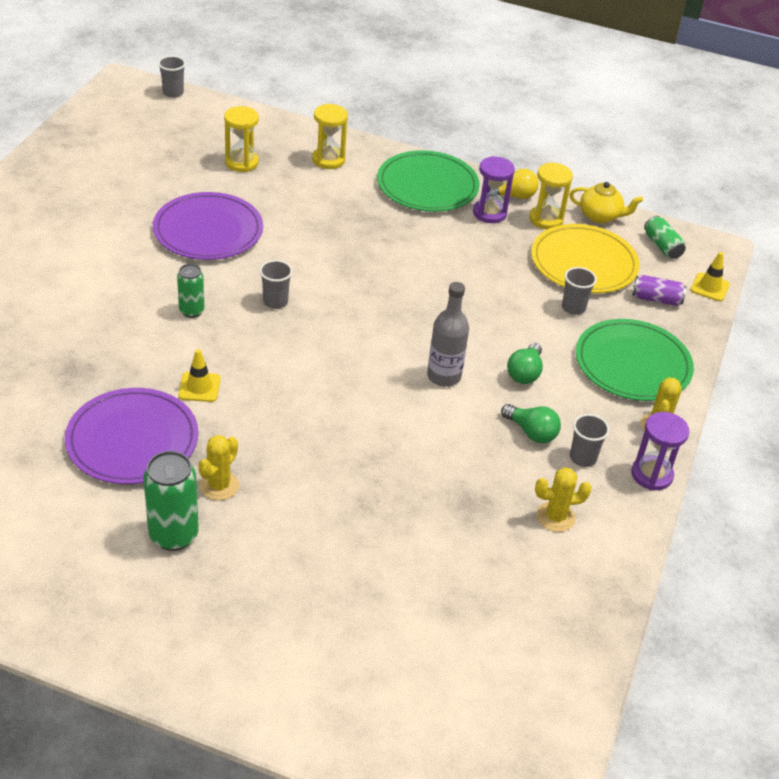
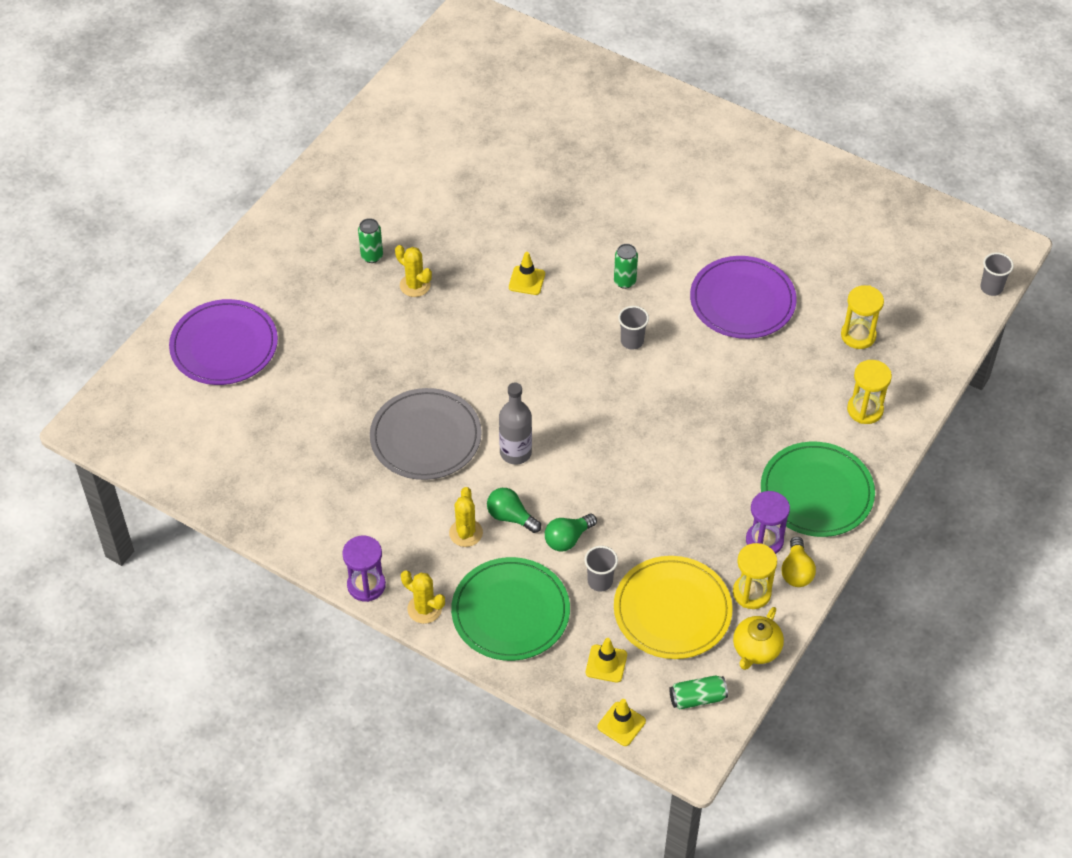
camera: 105 degrees right, 10 degrees up
(132, 440) = (473, 237): purple plate -> purple plate (224, 345)
(173, 535) = (372, 256): green can -> green can, size x0.61
(445, 449) = (425, 437): none -> grey plate
(531, 432) = (434, 505): green light bulb -> green light bulb (568, 539)
(555, 517) = (335, 500): yellow cactus -> yellow cactus (466, 533)
(583, 458) = (396, 537): grey cup -> none
(656, 299) = (606, 663): purple can -> yellow traffic cone

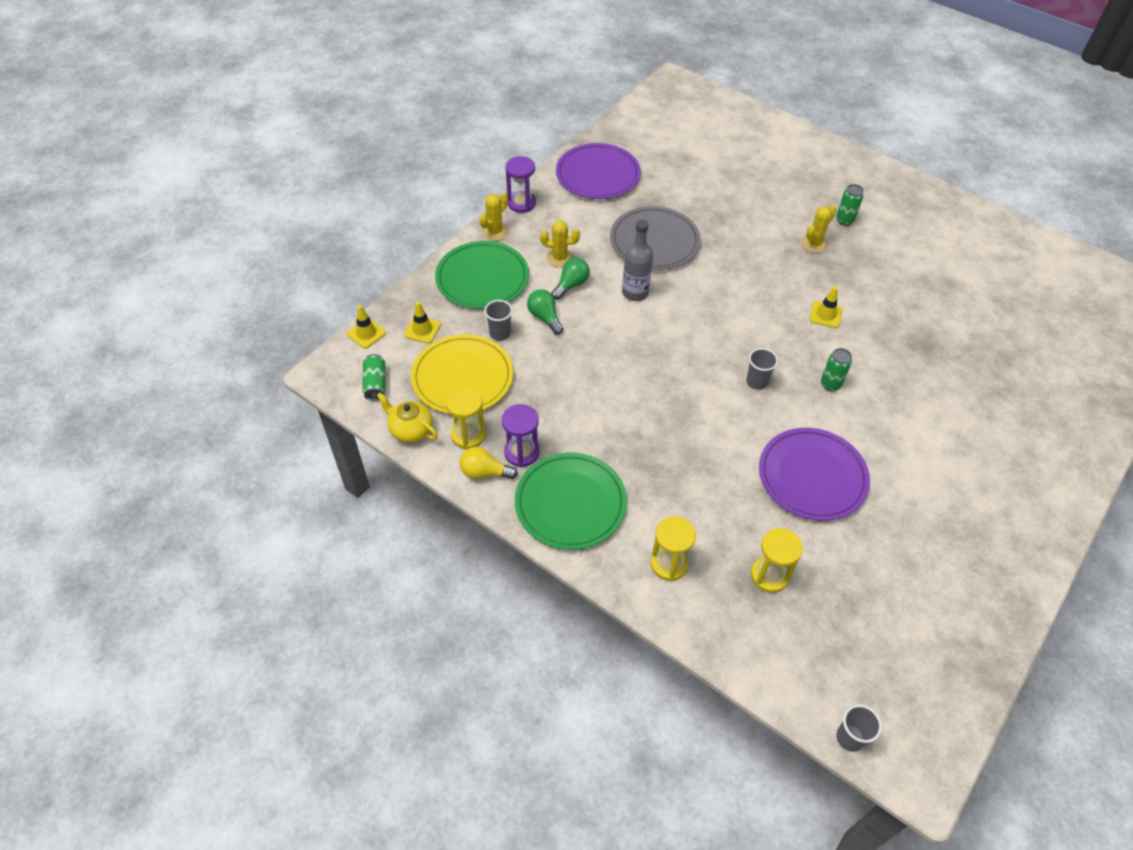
camera: 95 degrees right, 0 degrees up
(224, 345) = (746, 140): purple plate -> purple plate (598, 175)

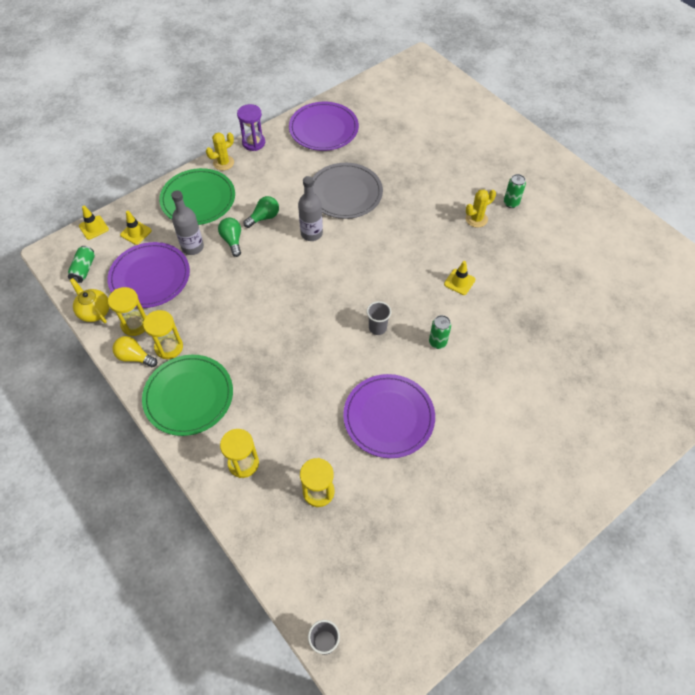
camera: 15 degrees right, 5 degrees up
(462, 377) = (150, 277): yellow plate -> purple plate
(500, 333) = (192, 247): grey cup -> grey bottle
(521, 452) = (169, 347): purple hourglass -> yellow hourglass
(559, 258) = (264, 193): yellow cactus -> none

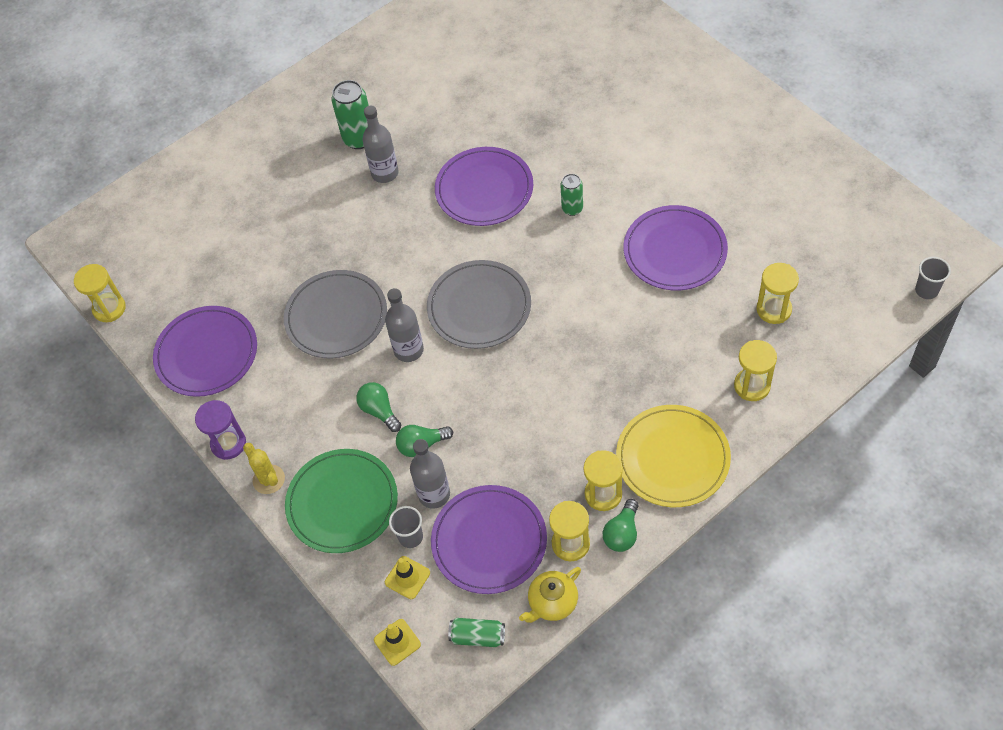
camera: 85 degrees left, 0 degrees up
(135, 357) = (622, 533): yellow light bulb -> green light bulb
(188, 396) = (672, 458): green plate -> yellow plate
(344, 276) = (479, 307): none -> grey plate
(364, 82) = (109, 308): none -> yellow hourglass
(377, 328) = (556, 267): grey cup -> grey cup (411, 537)
(459, 282) = (484, 189): yellow traffic cone -> purple plate
(476, 219) = (385, 173): yellow cactus -> grey bottle
(511, 203) = (359, 139): green can -> green can, size x1.64

